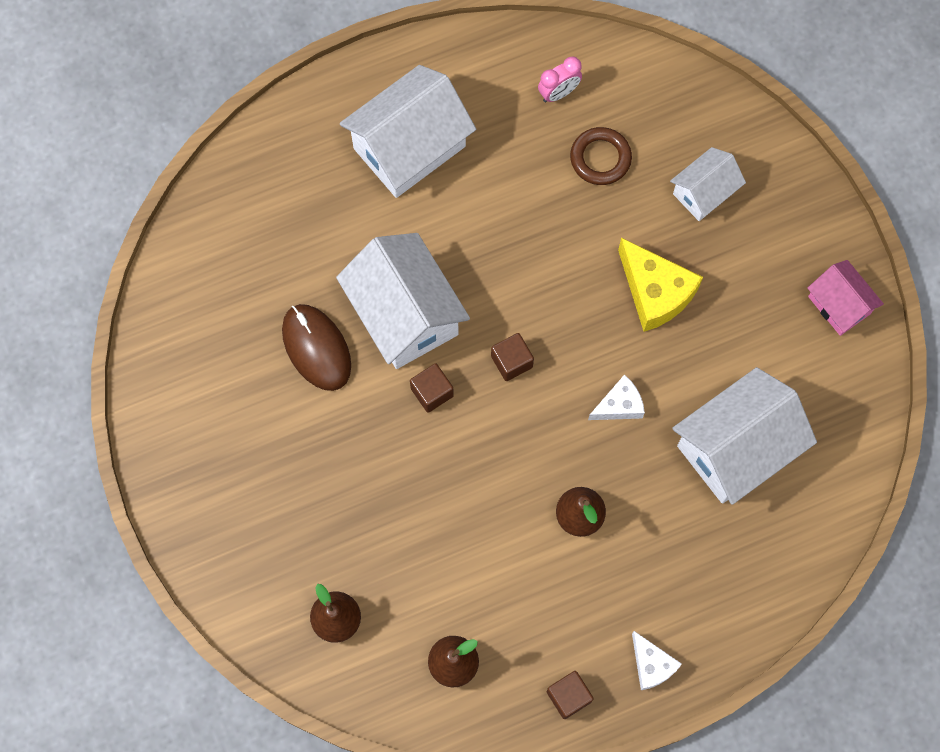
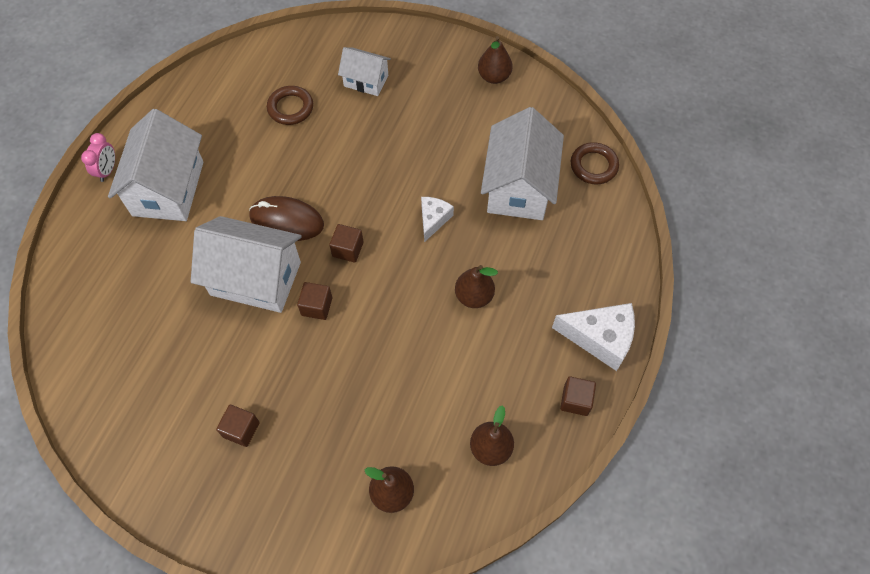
camera: 45 degrees left, 10 degrees down
(268, 445) = (241, 429): none -> brown cube
(316, 348) = (217, 345): brown mouse -> brown mouse (286, 221)
(558, 93) = (232, 95): pink clock -> pink clock (108, 170)
(651, 665) = (600, 338): white cheese -> white cheese, size x1.68
(655, 292) = (391, 148): yellow cheese -> none
(704, 192) = (366, 80): white house -> white house turned 75 degrees counterclockwise
(834, 495) = (593, 166): none -> brown ring
(839, 305) = (494, 77): pink house -> brown pear

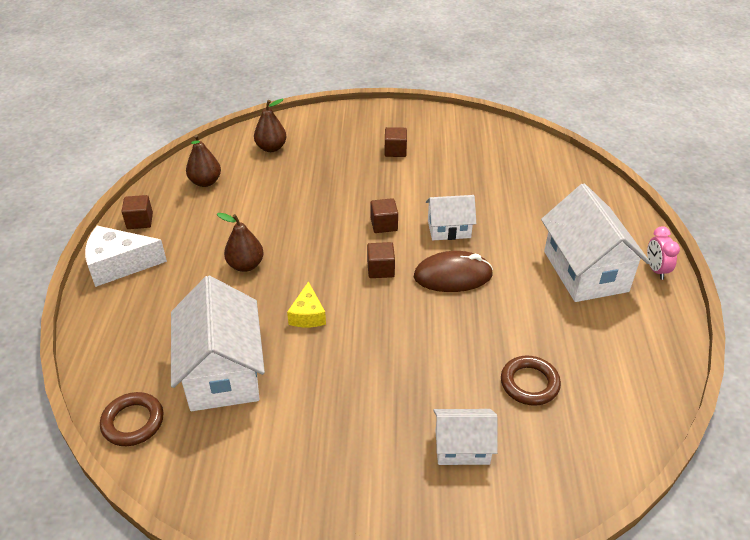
camera: 160 degrees right, 20 degrees down
(255, 278) = (449, 229): white house -> white house, size x0.56
(433, 219) = (308, 315): white cheese -> yellow cheese
(494, 77) = (291, 509): brown pear -> none

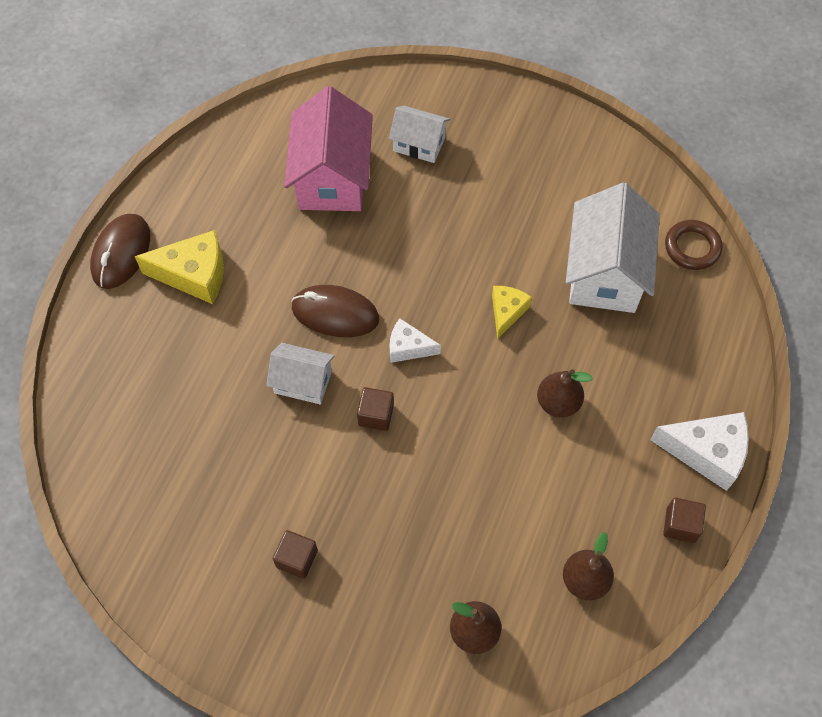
camera: 160 degrees left, 20 degrees up
(380, 269) = (408, 347): brown cube -> white cheese
(529, 383) = (332, 177): brown ring -> pink house
(585, 271) = (194, 275): white house -> yellow cheese
(656, 270) = (121, 253): pink clock -> brown mouse

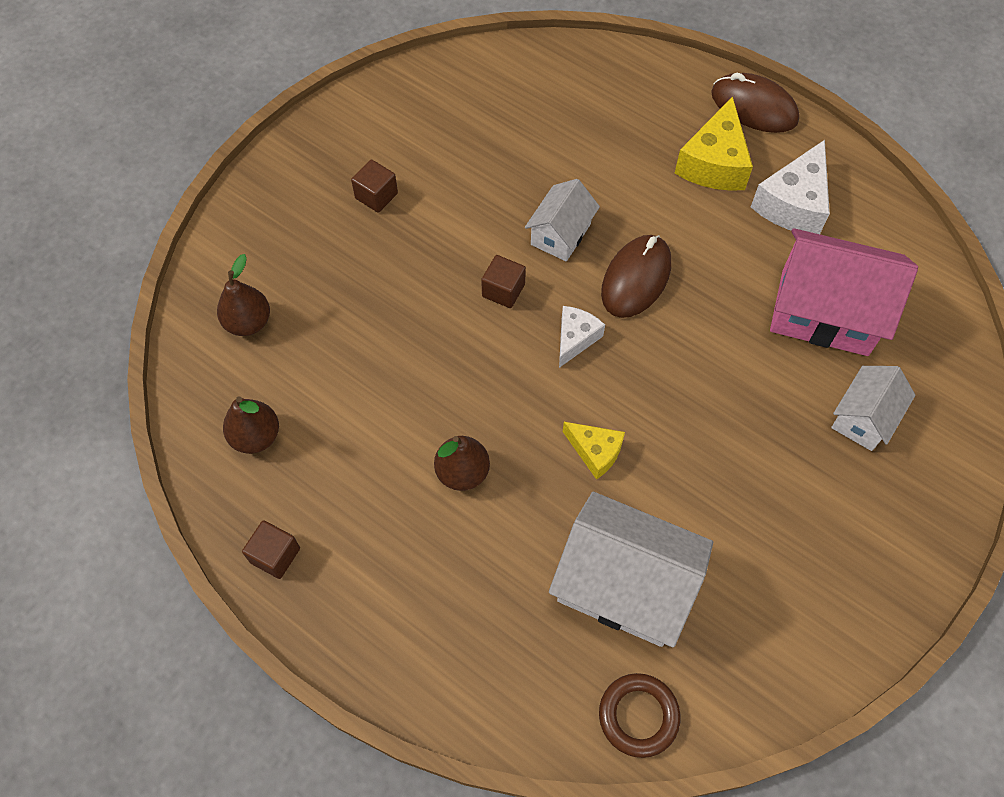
camera: 105 degrees right, 0 degrees up
(706, 452) = (348, 618): white cheese -> white cheese (793, 203)

